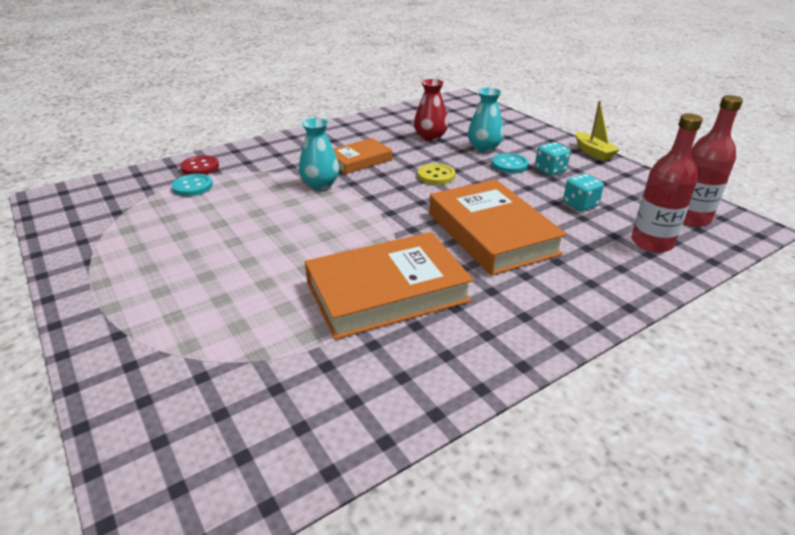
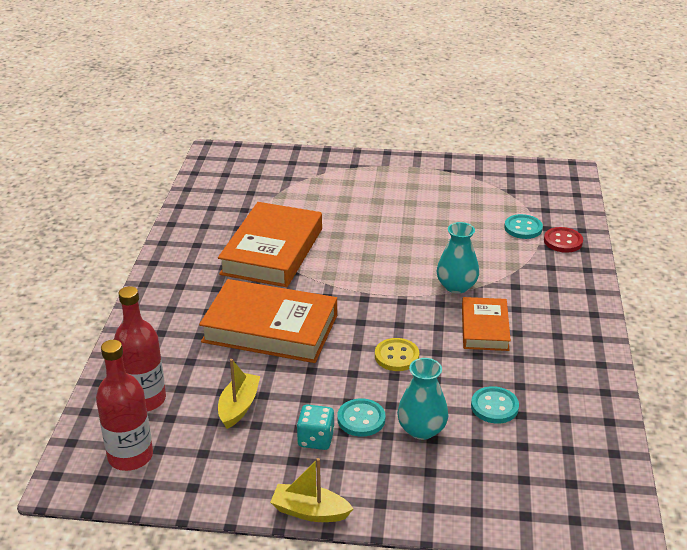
camera: 130 degrees right, 0 degrees up
(430, 137) = (494, 406): red vase -> turquoise button
(580, 205) = (239, 406): turquoise dice -> yellow boat

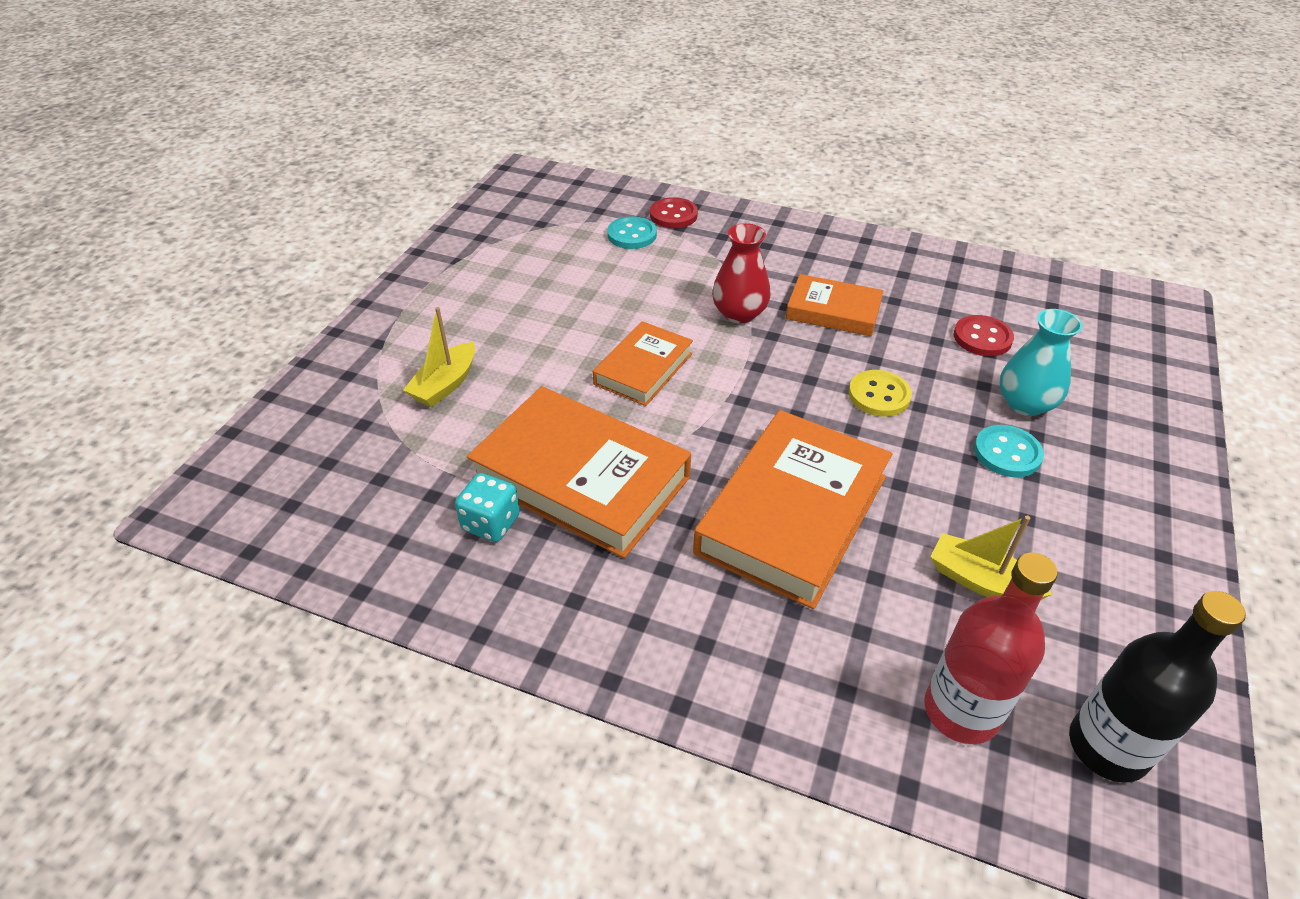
camera: 75 degrees left, 10 degrees up
(130, 456) = (1107, 747): red bottle -> black bottle
(310, 511) = (1191, 535): yellow boat -> yellow boat (445, 385)
(316, 439) = (1049, 505): turquoise dice -> turquoise dice (491, 523)
(376, 256) = (643, 369): none -> orange book
(456, 286) = (739, 313): turquoise vase -> red vase
(494, 406) = (982, 338): turquoise button -> red button

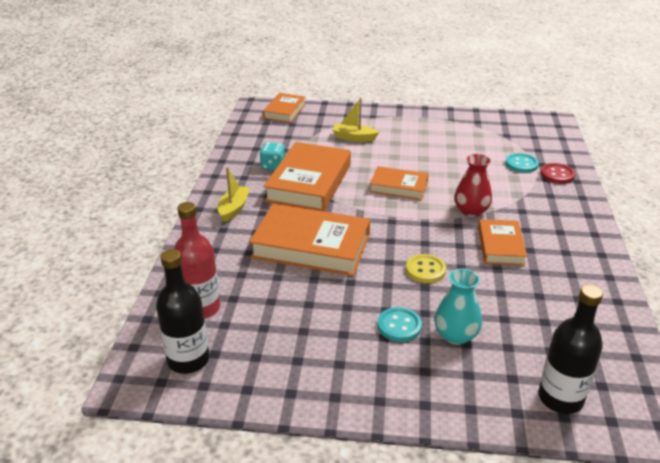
camera: 75 degrees right, 10 degrees down
(259, 464) = (284, 111): none -> orange book
(980, 581) = (287, 314): yellow boat -> yellow boat (234, 208)
(982, 338) = (519, 314): red button -> none
(1131, 351) = (560, 398): none -> black bottle

